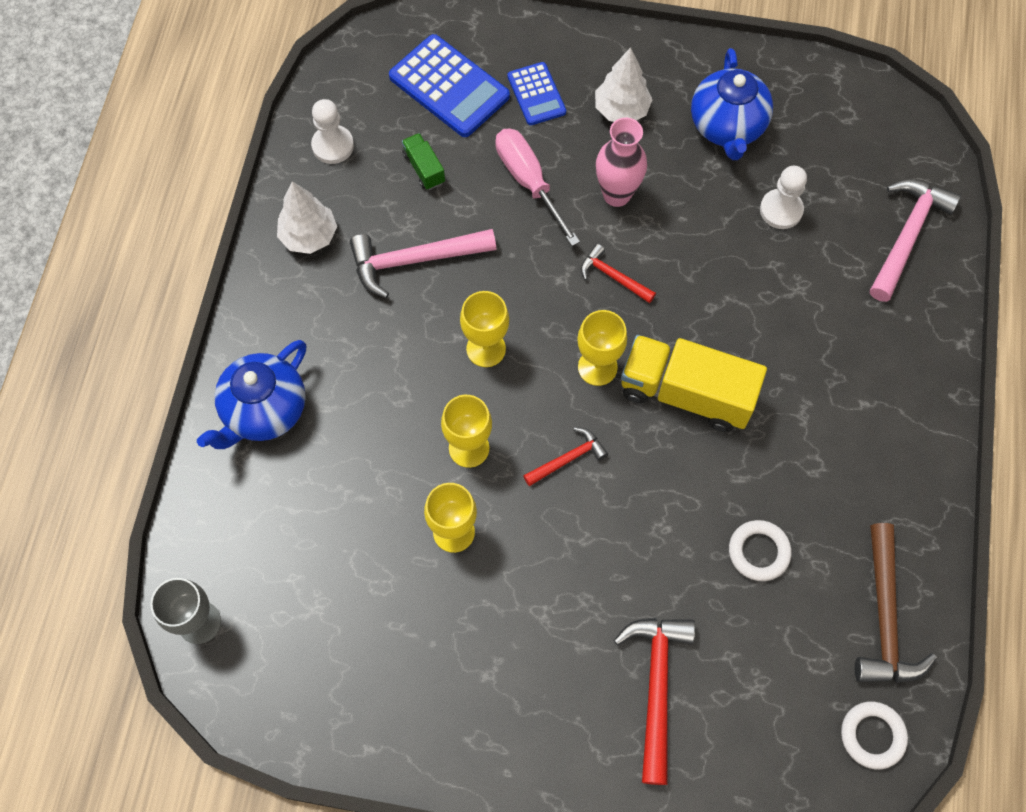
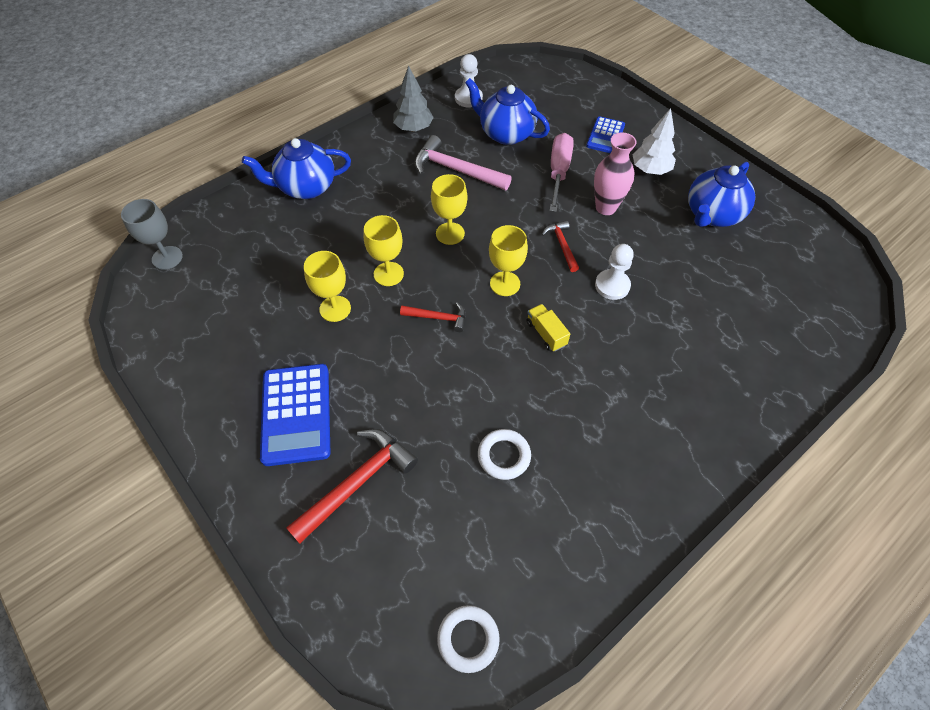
camera: 40 degrees right, 10 degrees down
(309, 236) = (413, 128): white tree -> grey tree
(424, 168) = (505, 133): green truck -> blue teapot
(449, 87) = (558, 107): blue calculator -> blue calculator (296, 414)
(686, 393) = (546, 333): yellow truck -> yellow truck, size x0.46
(781, 210) = (708, 277): white pawn -> white pawn (612, 285)
(884, 617) = (553, 566): brown hammer -> none
(907, 236) = (790, 346): pink hammer -> none

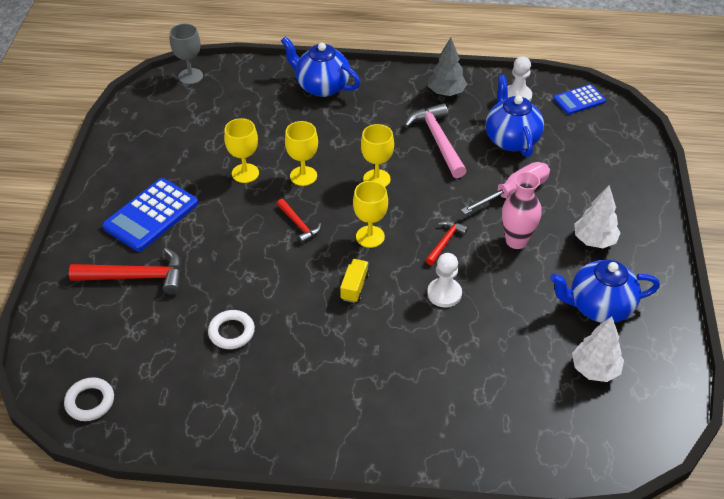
camera: 45 degrees right, 10 degrees down
(605, 136) = (592, 192): blue calculator -> blue calculator (579, 100)
(765, 261) = (595, 369): none -> white tree

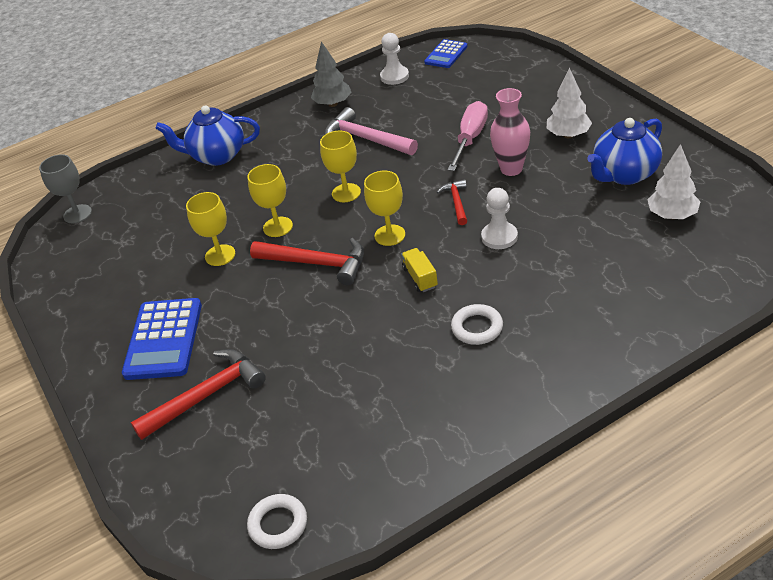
camera: 30 degrees left, 5 degrees down
(231, 332) = (351, 378): white ring -> white ring (477, 328)
(298, 224) = (316, 263): red hammer -> red hammer, size x1.78
(511, 139) = (424, 106): blue teapot -> none

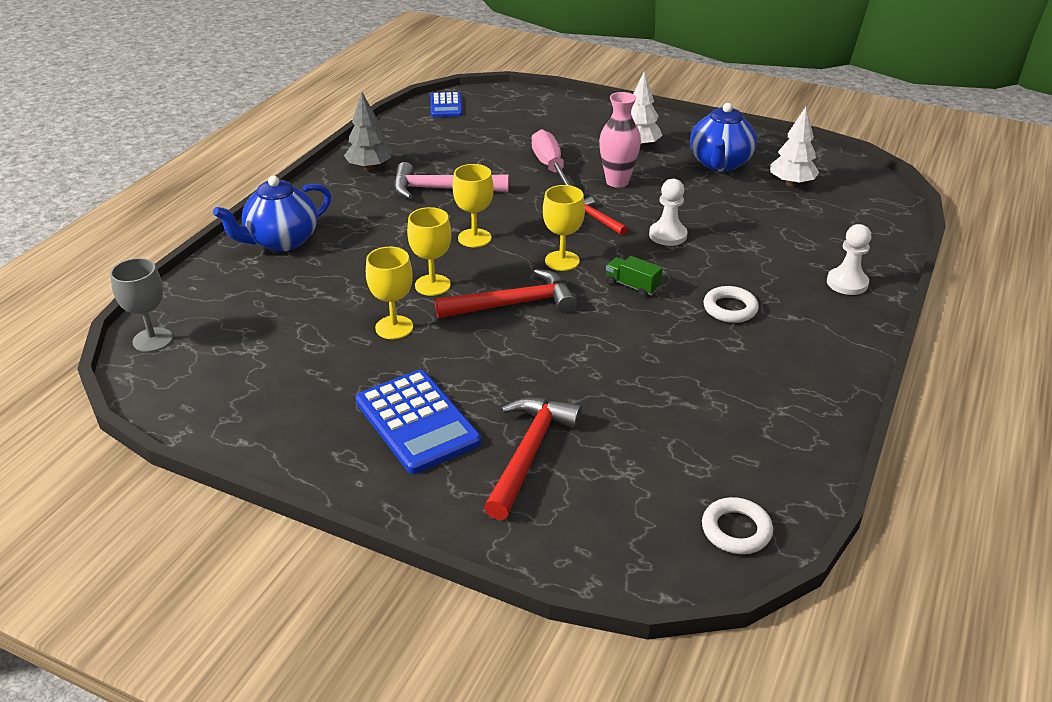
camera: 40 degrees left, 5 degrees down
(394, 76) = (412, 132): white pawn -> white pawn (847, 283)
(420, 278) = (632, 286): yellow truck -> green truck

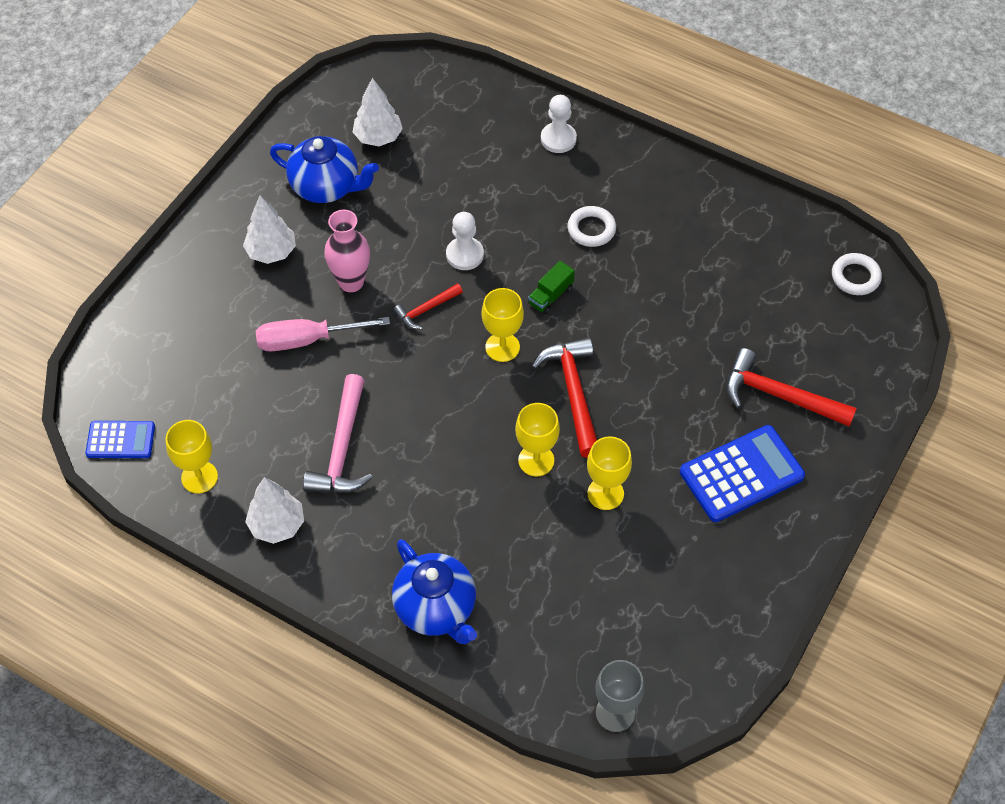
camera: 85 degrees left, 20 degrees up
(369, 168) = (277, 525): grey tree -> white tree
(474, 238) = (451, 420): yellow goblet -> yellow goblet (199, 477)

